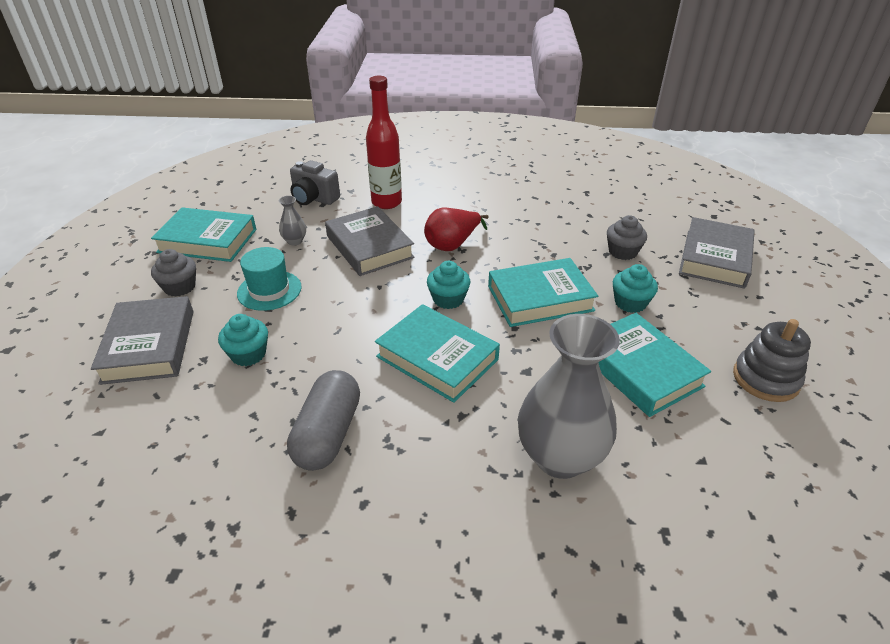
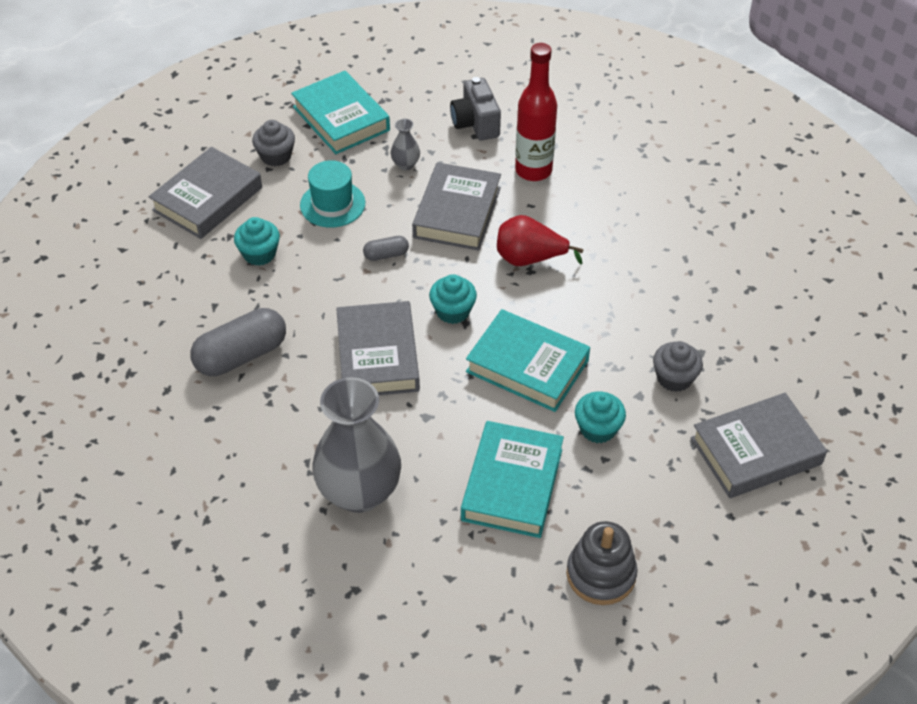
camera: 45 degrees right, 10 degrees up
(354, 296) = (386, 255): none -> grey capsule
(437, 358) = (377, 355): turquoise book -> grey book

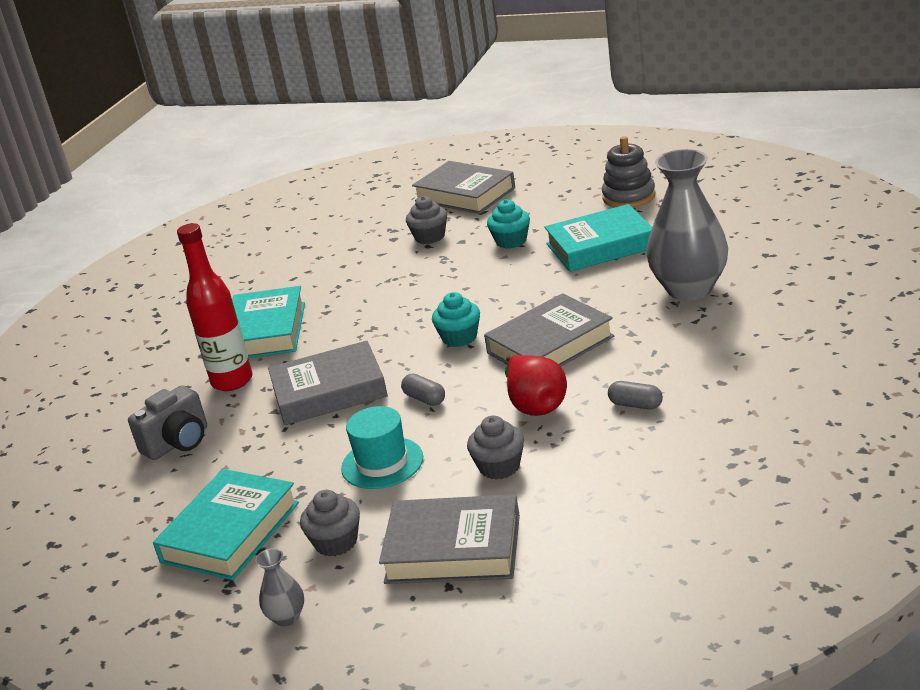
camera: 115 degrees left, 20 degrees down
(241, 355) = (635, 405): grey capsule -> grey capsule, size x0.49
(259, 254) = (499, 467): turquoise cupcake -> grey cupcake
(405, 164) = (280, 451): grey vase -> grey vase (287, 617)
(527, 366) = (483, 285): turquoise book -> turquoise book (266, 331)
(529, 259) = (358, 333): red pear -> red pear (535, 405)

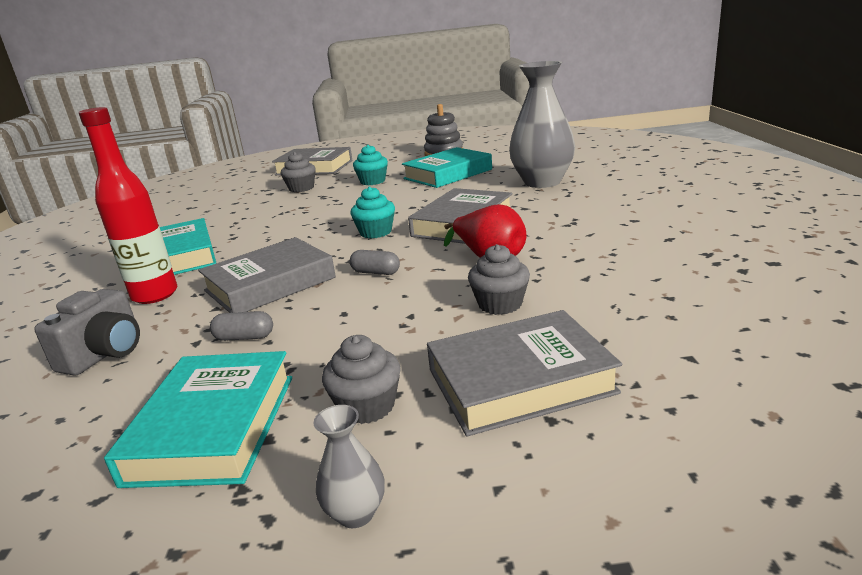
camera: 25 degrees left, 5 degrees down
(382, 463) = (369, 325): turquoise hat -> none
(635, 405) = (580, 243): grey capsule -> grey capsule (244, 337)

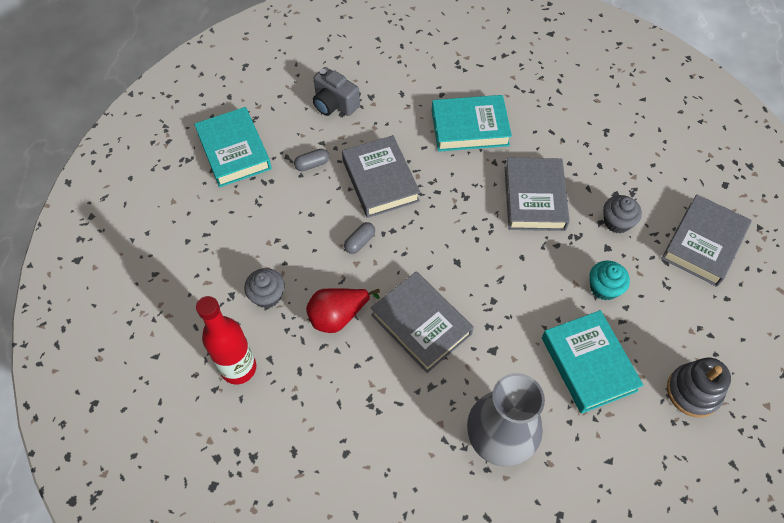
camera: 105 degrees right, 35 degrees up
(155, 295) = (403, 120): red bottle -> red bottle (238, 368)
(213, 427) = (234, 151): turquoise book -> turquoise book turned 45 degrees clockwise
(244, 337) = (312, 164): grey capsule -> grey capsule turned 45 degrees clockwise
(356, 513) = (150, 193): grey vase -> none
(367, 406) = (211, 208): grey cupcake -> none
(376, 232) = (441, 258): turquoise cupcake -> none
(520, 381) = (188, 273): grey book -> grey book (534, 198)

